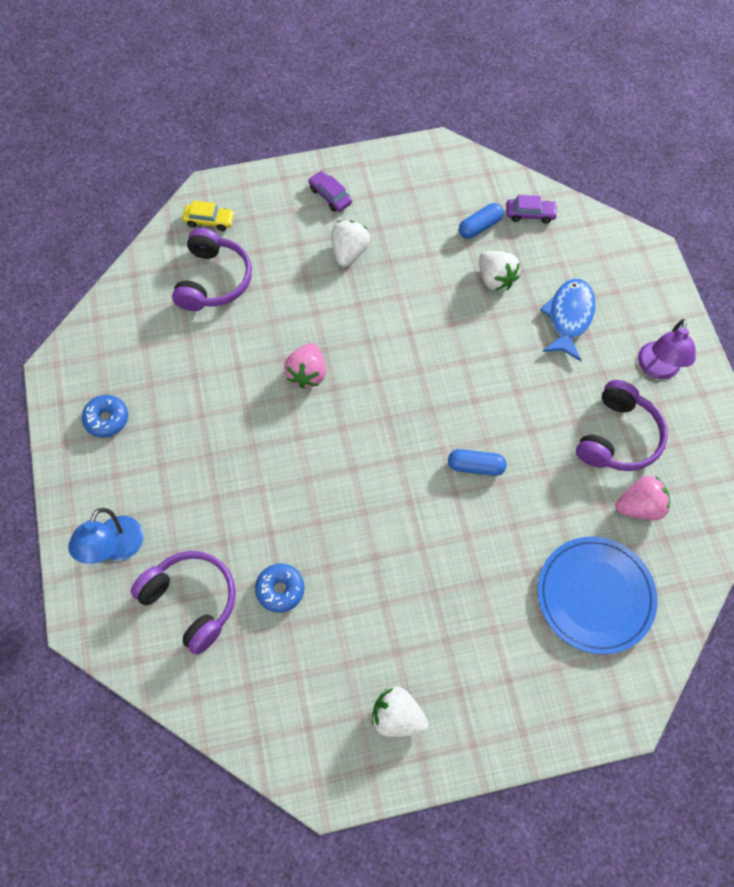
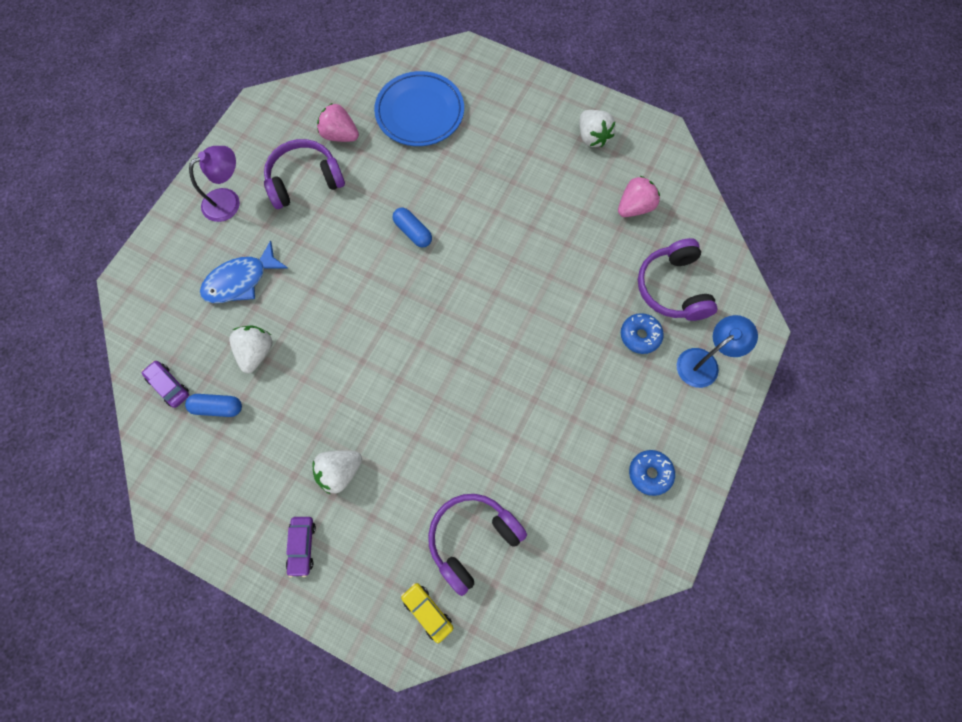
camera: 140 degrees left, 5 degrees up
(280, 589) = (608, 252): blue donut -> blue donut (640, 336)
(307, 373) = (466, 388): pink strawberry -> pink strawberry (634, 207)

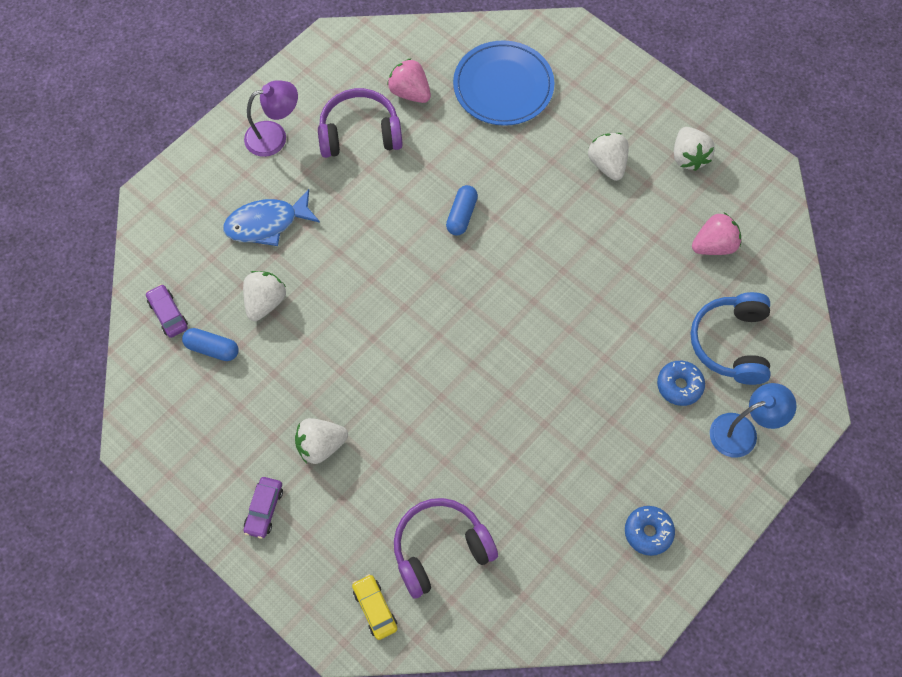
camera: 15 degrees right, 5 degrees down
(413, 232) = (461, 215): blue capsule -> blue capsule turned 45 degrees clockwise
(526, 159) = (607, 164): none -> white strawberry
(673, 288) = (731, 343): purple headphones -> blue headphones

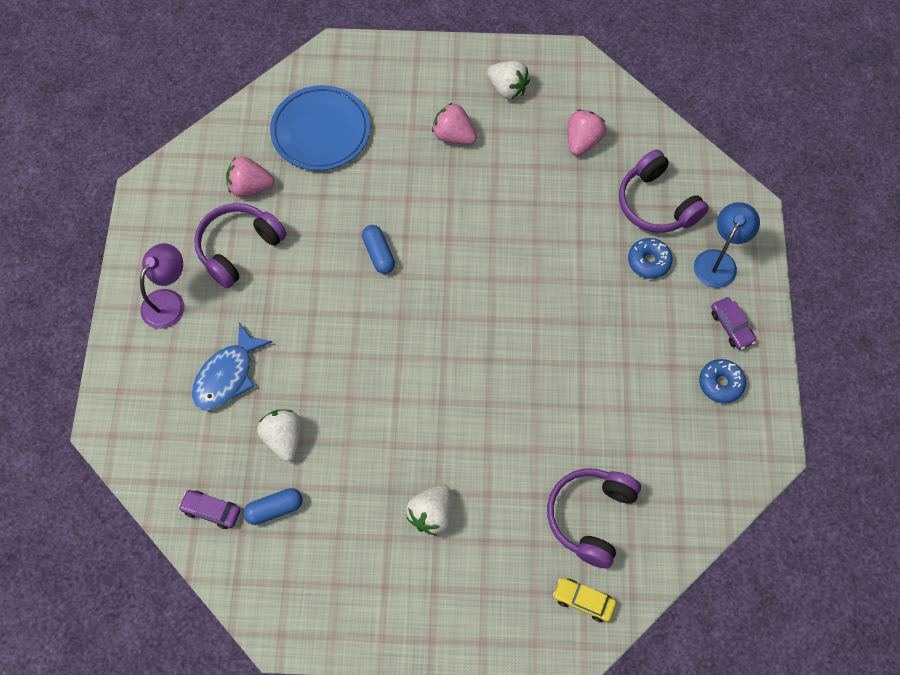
camera: 40 degrees left, 0 degrees up
(264, 509) = (432, 599): purple car -> purple car (731, 326)
(607, 164) = (453, 136): white strawberry -> pink strawberry
(731, 343) = (656, 204): blue headphones -> purple headphones

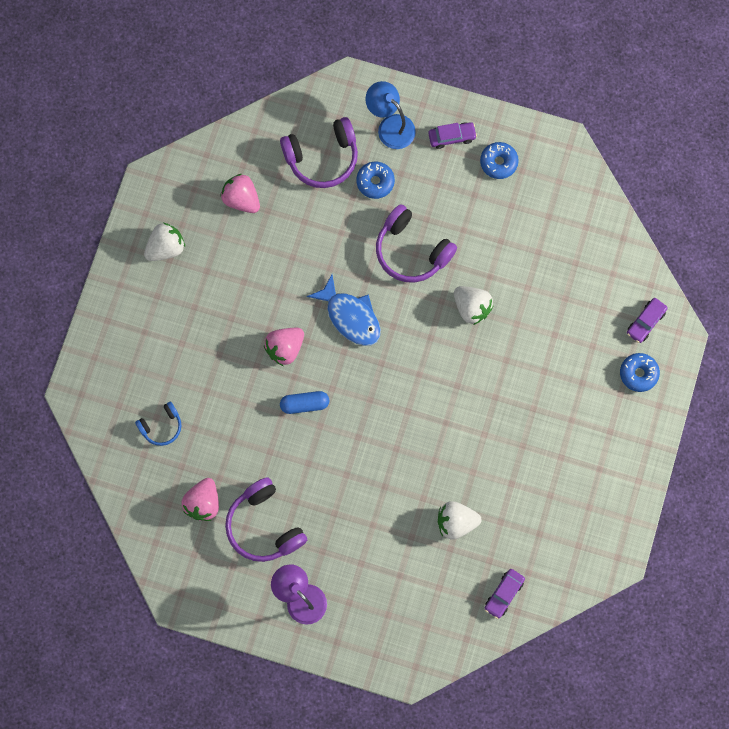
camera: 75 degrees left, 10 degrees up
(227, 375) = (386, 558): blue fish -> blue fish (350, 316)
(274, 509) = (515, 542): blue capsule -> none
(321, 131) = (161, 426): blue plate -> blue headphones
(431, 514) = (550, 418): white strawberry -> white strawberry (471, 308)
(453, 136) = (202, 309): pink strawberry -> pink strawberry (285, 348)
(515, 607) = (638, 374): none -> blue donut
(583, 601) = (645, 322): yellow car -> purple car
(590, 517) = (582, 297): purple headphones -> purple headphones (411, 251)

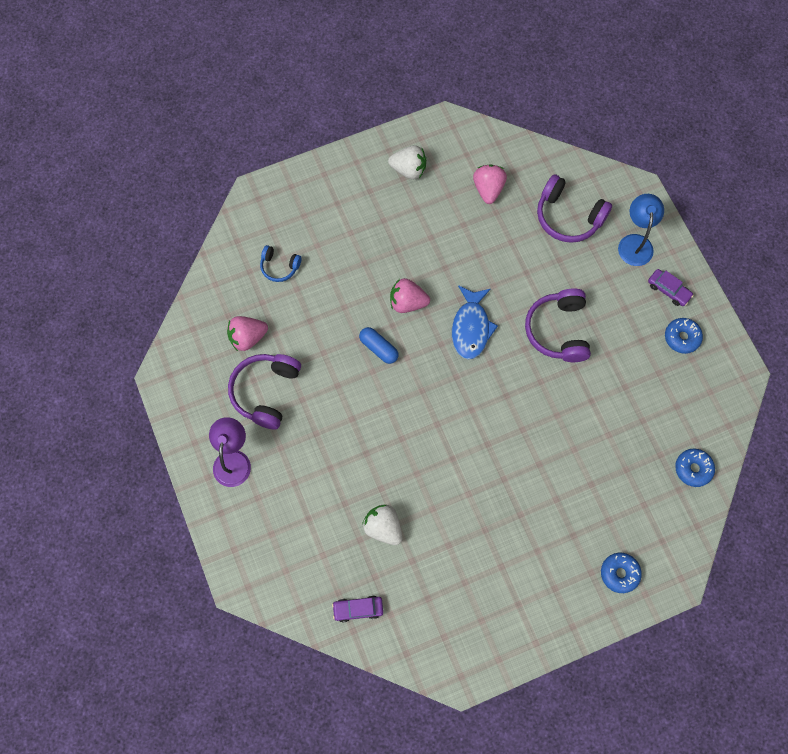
camera: 50 degrees right, 5 degrees down
(375, 182) = (585, 265): blue donut -> blue donut (693, 469)
(471, 308) = (555, 407): white strawberry -> none
(645, 322) = (664, 545): purple car -> none

